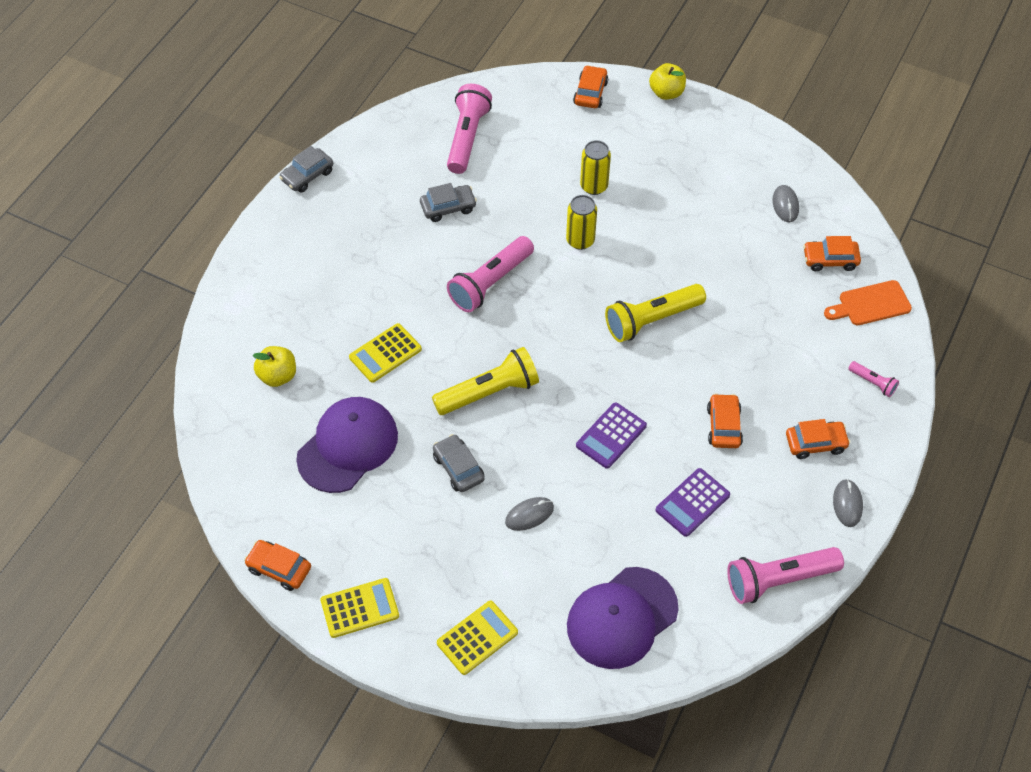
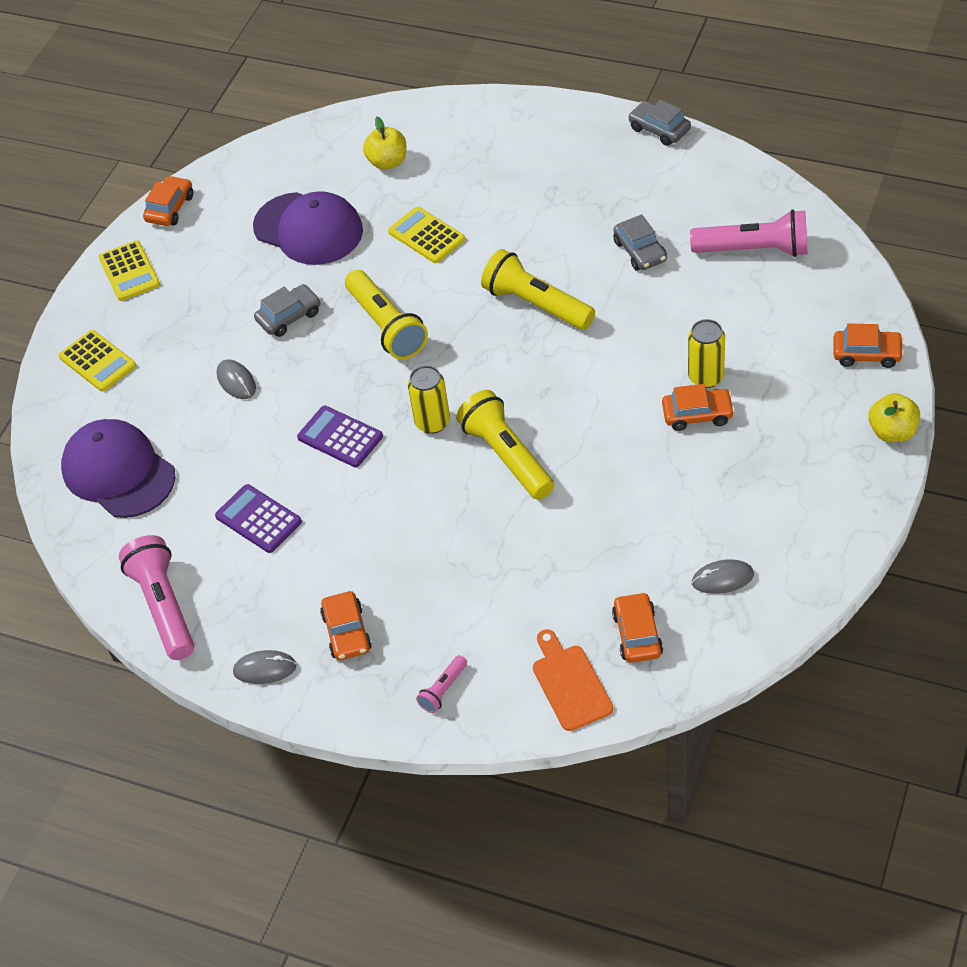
camera: 90 degrees right, 5 degrees down
(490, 283) = (536, 304): pink flashlight -> yellow flashlight
(580, 240) = (616, 375): yellow can -> yellow can (432, 422)
(724, 426) = (363, 539): orange car -> orange car (697, 415)

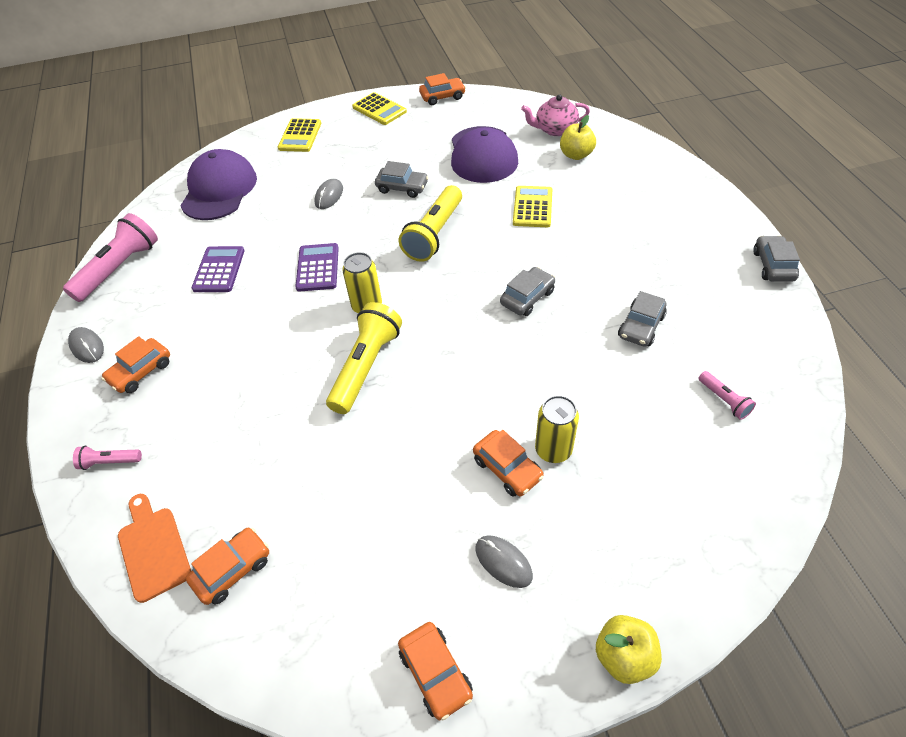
camera: 50 degrees right, 0 degrees up
(129, 271) = (379, 109): yellow calculator -> yellow calculator turned 75 degrees counterclockwise
(331, 154) = (555, 129): none -> pink teapot
(536, 304) = (527, 297): yellow flashlight -> grey car
(570, 683) = (153, 549): orange cutting board -> orange cutting board turned 60 degrees counterclockwise
(722, 579) = (335, 604): grey mouse -> grey mouse (503, 562)
(754, 250) = (724, 400): pink flashlight -> pink flashlight, size x0.48
(867, 354) = (698, 567): orange car -> orange car (435, 673)

